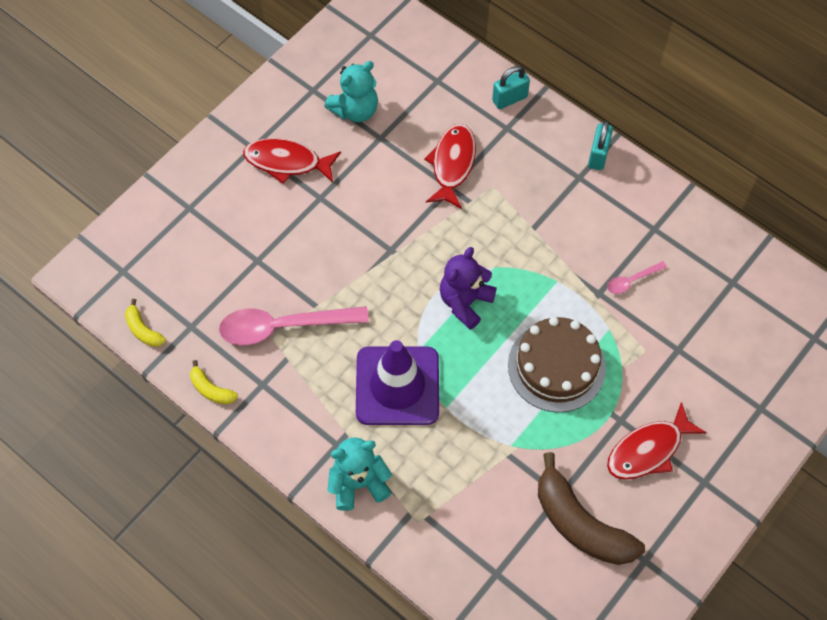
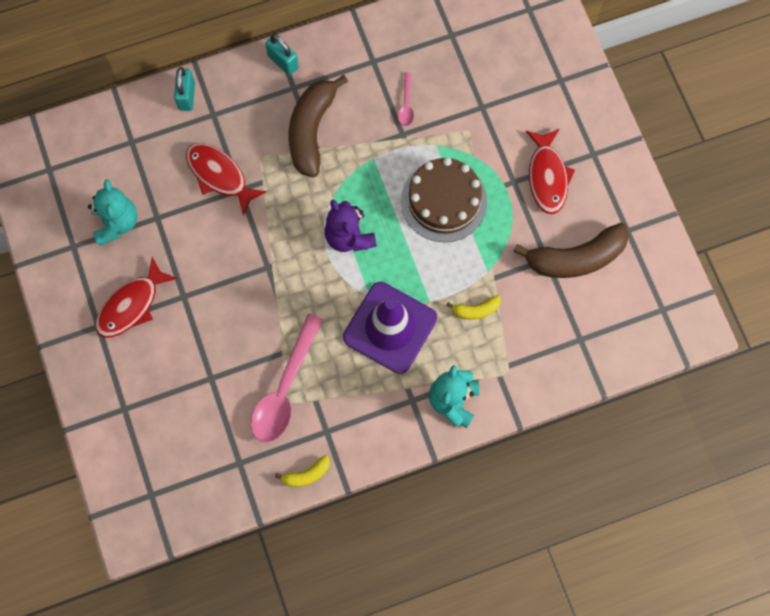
camera: 60 degrees left, 10 degrees up
(143, 330) = (218, 504): yellow banana -> yellow banana (476, 310)
(548, 214) = (311, 130): none -> brown banana

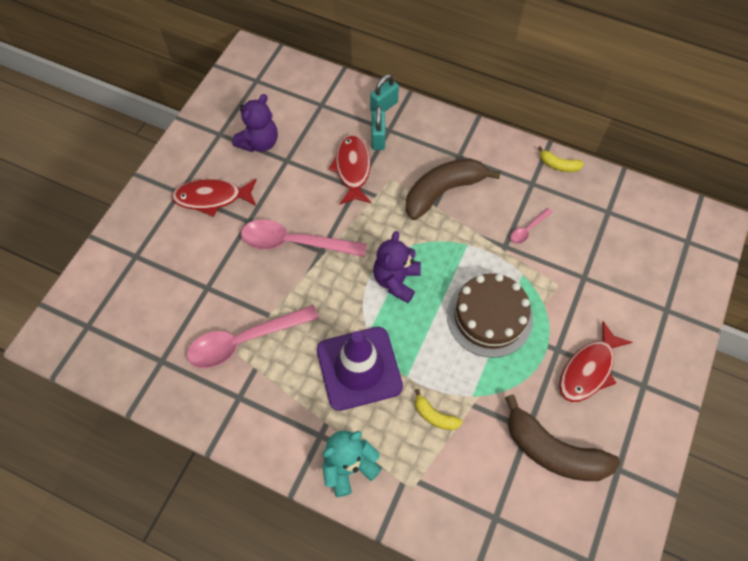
camera: 45 degrees right, 10 degrees down
(116, 223) = (259, 142): turquoise teddy bear -> purple teddy bear
(240, 279) = (295, 242): none -> pink spoon
(283, 62) = (468, 135): turquoise padlock -> turquoise padlock (378, 138)
(306, 474) = (193, 414): yellow banana -> yellow banana (558, 165)

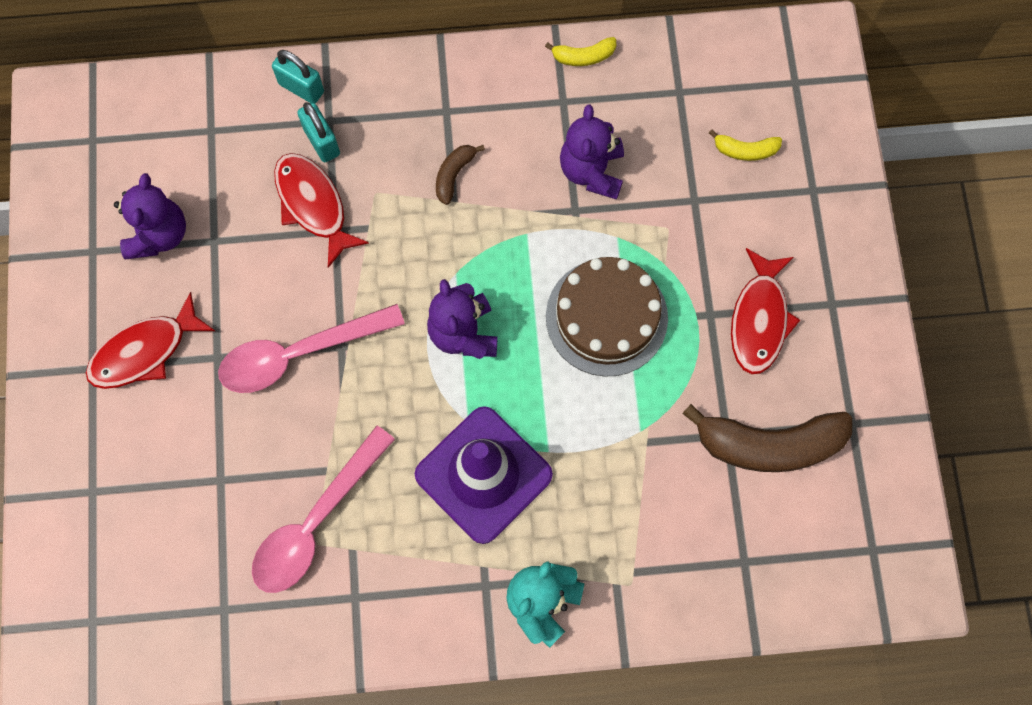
camera: 30 degrees left, 10 degrees up
(384, 106) = (301, 88): turquoise padlock -> turquoise padlock turned 75 degrees counterclockwise
(434, 415) = (609, 481): yellow banana -> yellow banana (745, 150)
(443, 191) = (454, 175): brown banana -> brown banana, size x0.47
(528, 229) = (592, 171): pink spoon -> purple teddy bear

